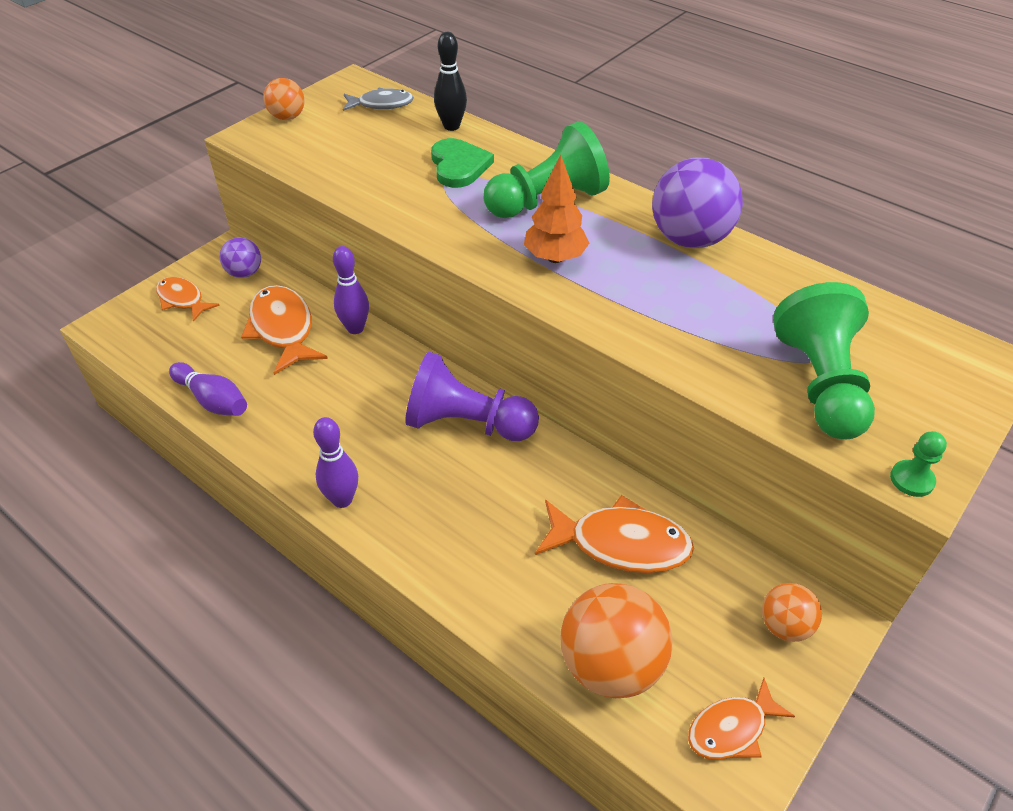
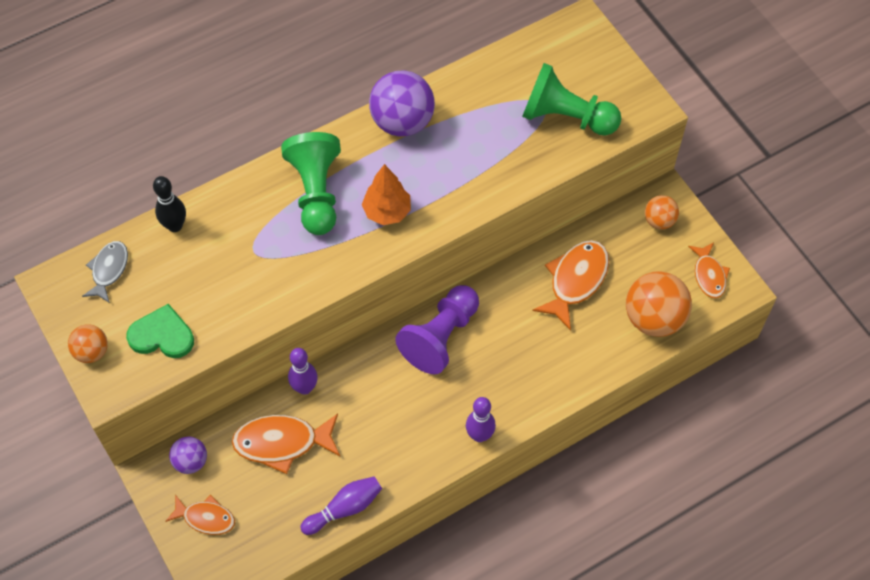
camera: 70 degrees left, 15 degrees up
(182, 300) = (205, 518): orange fish -> orange fish turned 135 degrees counterclockwise
(459, 166) = (239, 238): green heart -> green heart (162, 335)
(912, 479) = (648, 112): green pawn -> none

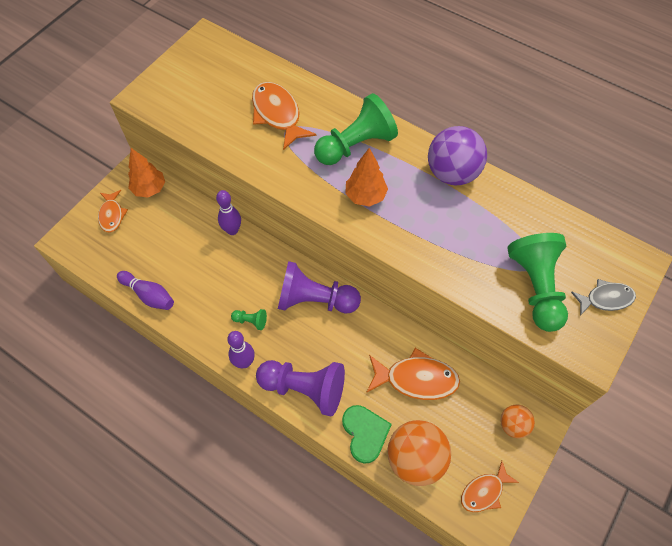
camera: 65 degrees right, 0 degrees up
(91, 351) = (165, 77): orange ball -> none
(109, 270) = (230, 59): grey fish -> grey fish (605, 299)
(162, 335) = (194, 107): green heart -> green heart (365, 433)
(175, 226) = (282, 78): black bowling pin -> none
(191, 461) = (149, 189): purple ball -> orange tree
(282, 442) = (184, 235): orange fish -> orange fish (278, 115)
(433, 411) = (251, 321): none -> green pawn
(537, 388) = (304, 389): none -> purple pawn

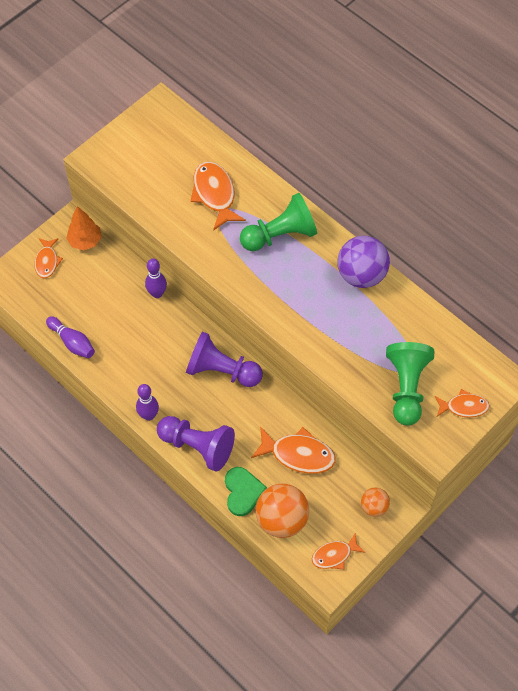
camera: 10 degrees right, 0 degrees up
(251, 321) = (160, 380): green pawn -> none
(365, 196) = (278, 284): orange tree -> none
(605, 299) = (464, 407): grey fish -> orange fish

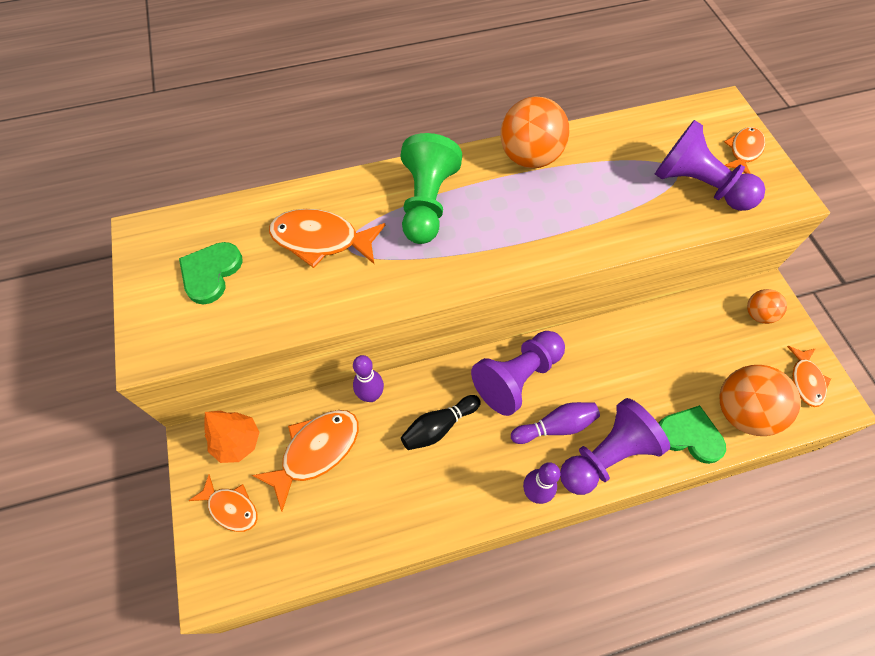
camera: 60 degrees left, 0 degrees up
(72, 342) = (374, 537): purple bowling pin -> purple bowling pin (555, 426)
(156, 154) = (211, 273): none -> green heart
(159, 342) = (439, 427): none -> black bowling pin
(298, 454) = (664, 354): orange fish -> orange fish (316, 451)
(361, 275) = (529, 157): purple ball -> orange ball
(406, 388) = (698, 186): green pawn -> purple pawn

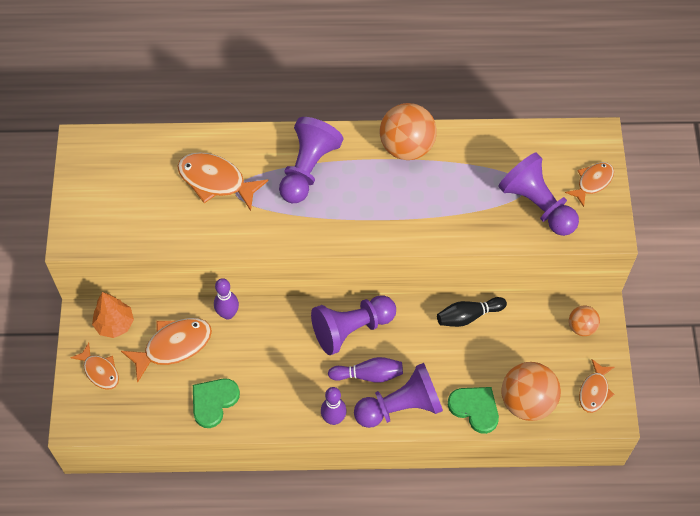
camera: 15 degrees right, 0 degrees up
(211, 273) = (127, 188): green heart -> green heart (213, 402)
(427, 203) = (308, 169): green pawn -> purple pawn
(439, 427) = (274, 351): black bowling pin -> black bowling pin (468, 316)

